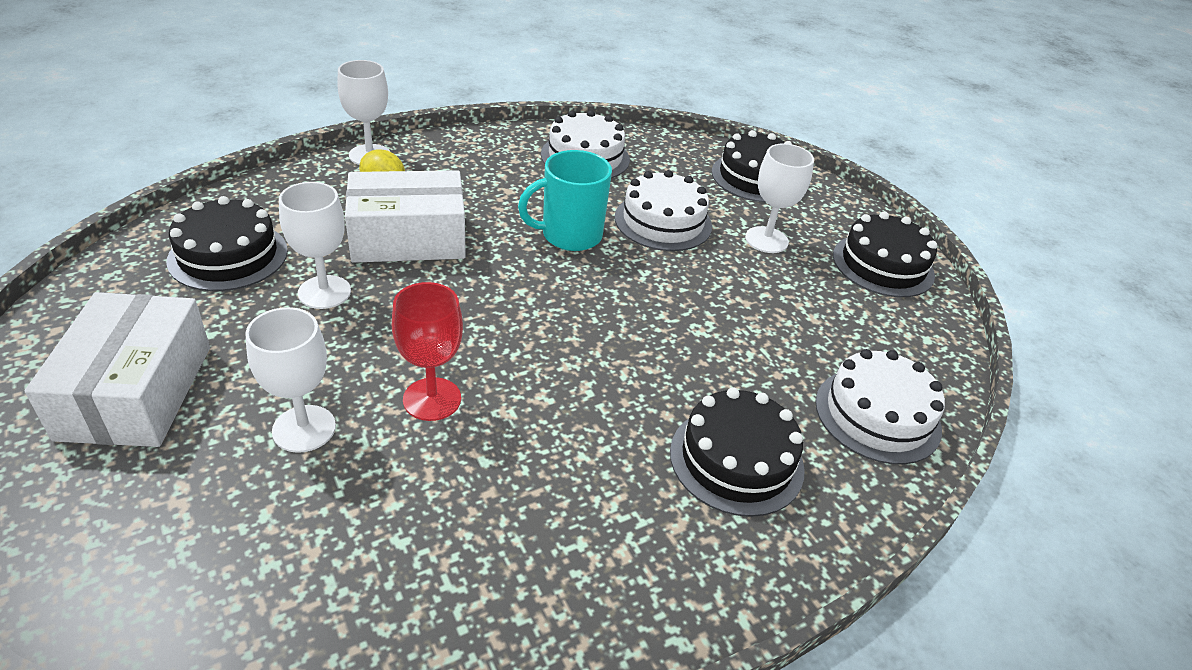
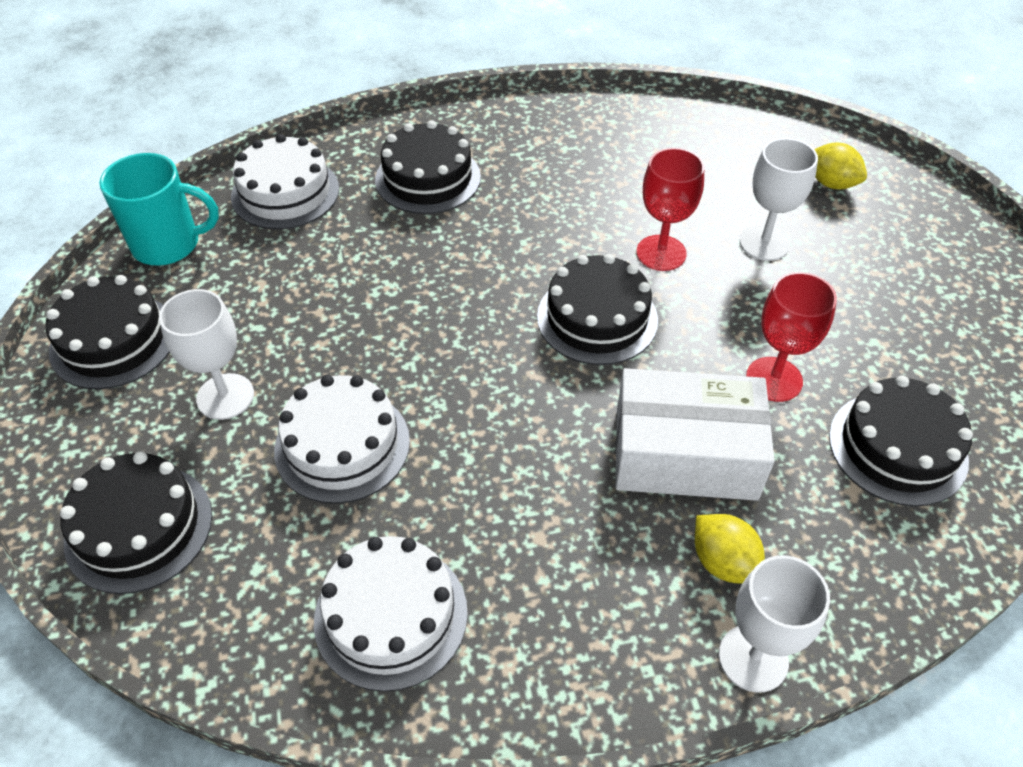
camera: 160 degrees left, 10 degrees up
(136, 391) = (914, 291): white box -> none
(177, 542) = (831, 183): none -> yellow lemon
(324, 292) = (774, 379): white goblet -> red goblet
(493, 324) = (597, 318): none -> black cake
(570, 235) = (478, 434): turquoise mug -> turquoise mug (168, 245)

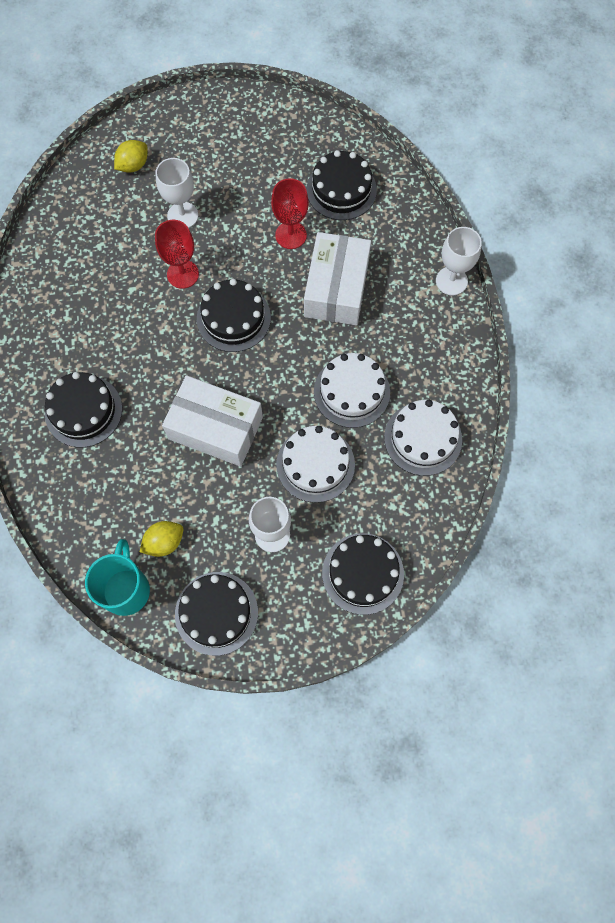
camera: 85 degrees left, 20 degrees up
(285, 193) = (82, 510): white cake -> white cake (351, 392)
(405, 313) = (215, 428): none -> white box
(723, 562) = (402, 283): yellow lemon -> yellow lemon (164, 542)

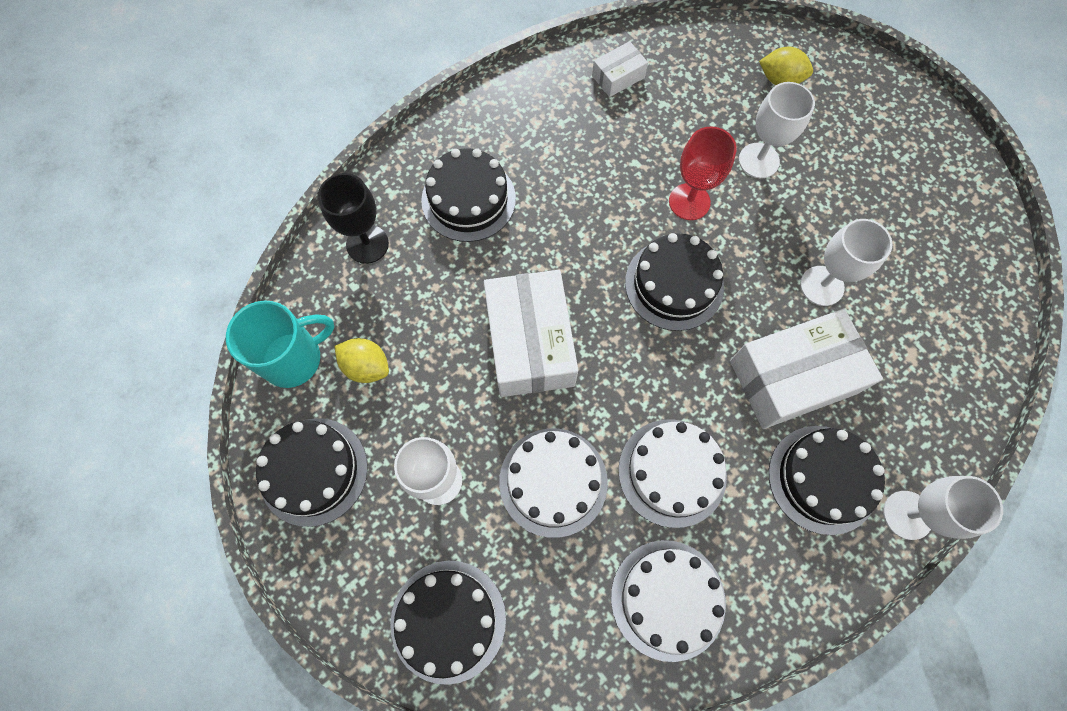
camera: 60 degrees right, 0 degrees up
(57, 261) = (618, 77): none -> white box
(71, 497) = (367, 244): none -> black goblet
(291, 235) = (822, 286): red goblet -> white goblet
(341, 190) = (925, 308): black cake -> black cake (822, 479)

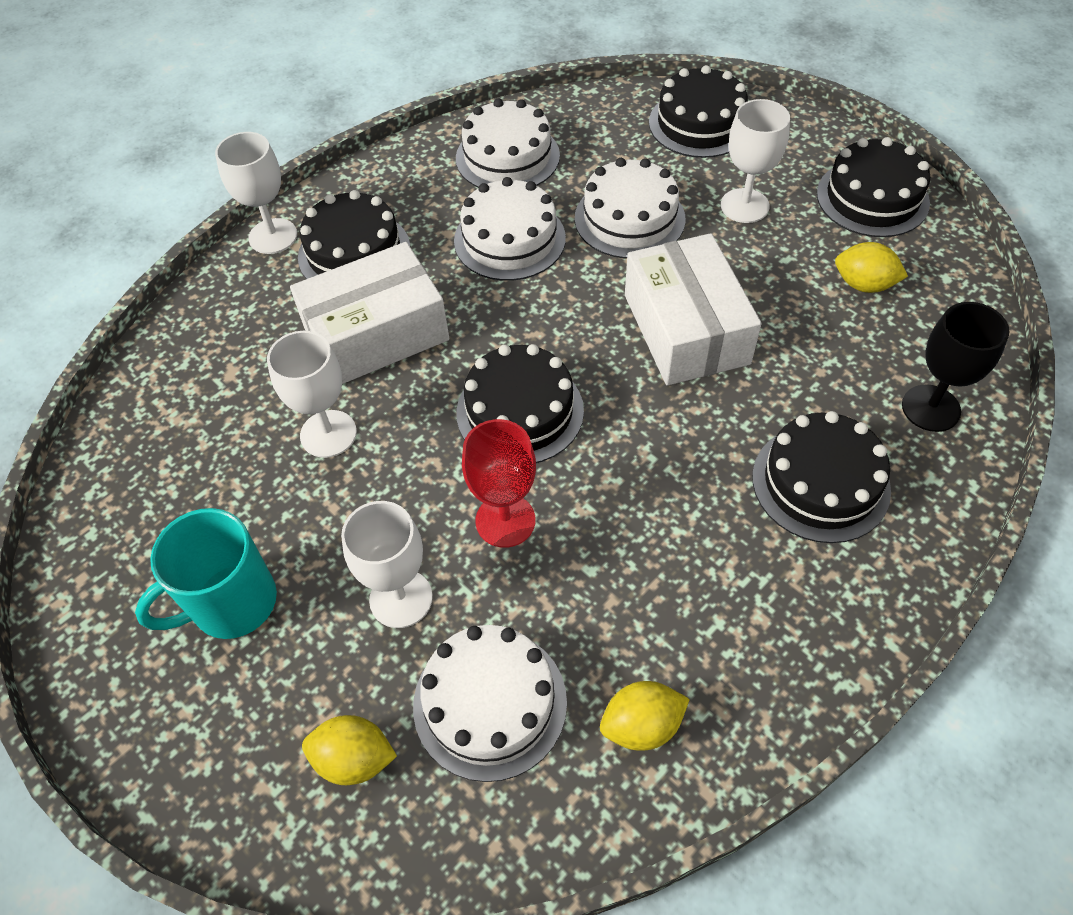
camera: 175 degrees right, 15 degrees down
(293, 359) = (949, 281): turquoise mug -> turquoise mug (232, 603)
(618, 77) = (641, 725): white box -> yellow lemon
(703, 97) = (490, 703): none -> white cake

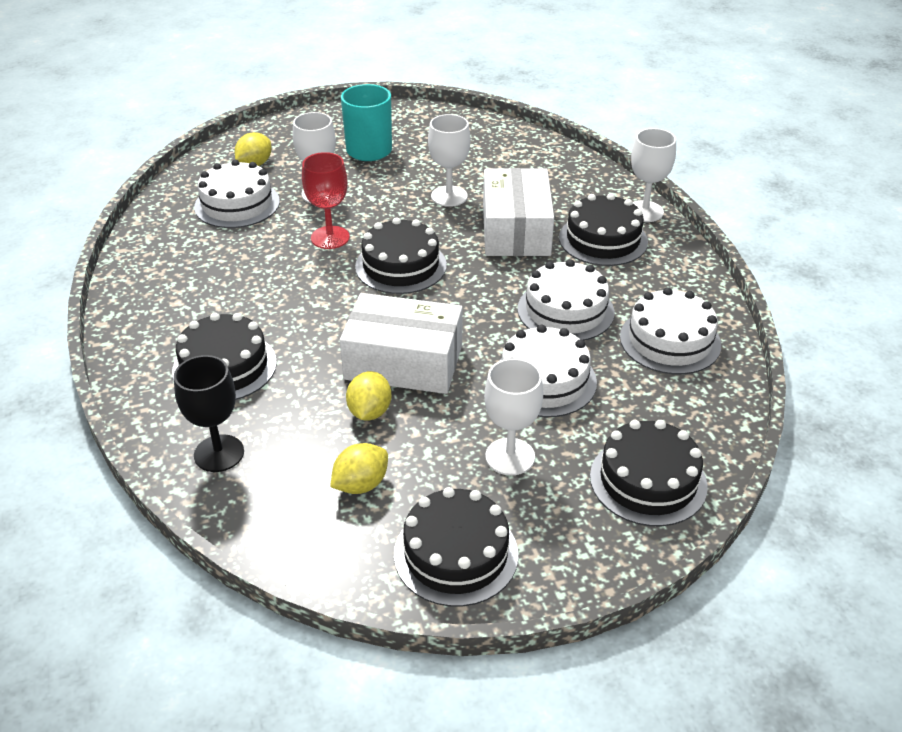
camera: 115 degrees right, 15 degrees down
(641, 725) = (173, 242): yellow lemon -> yellow lemon (369, 412)

